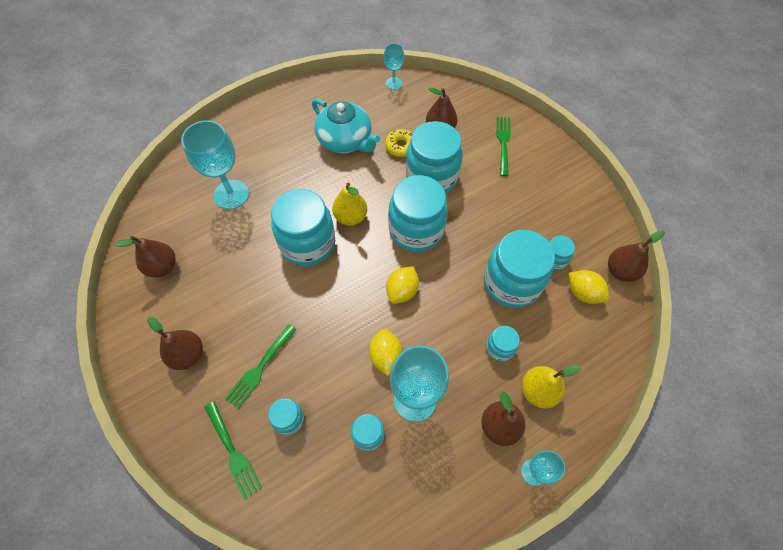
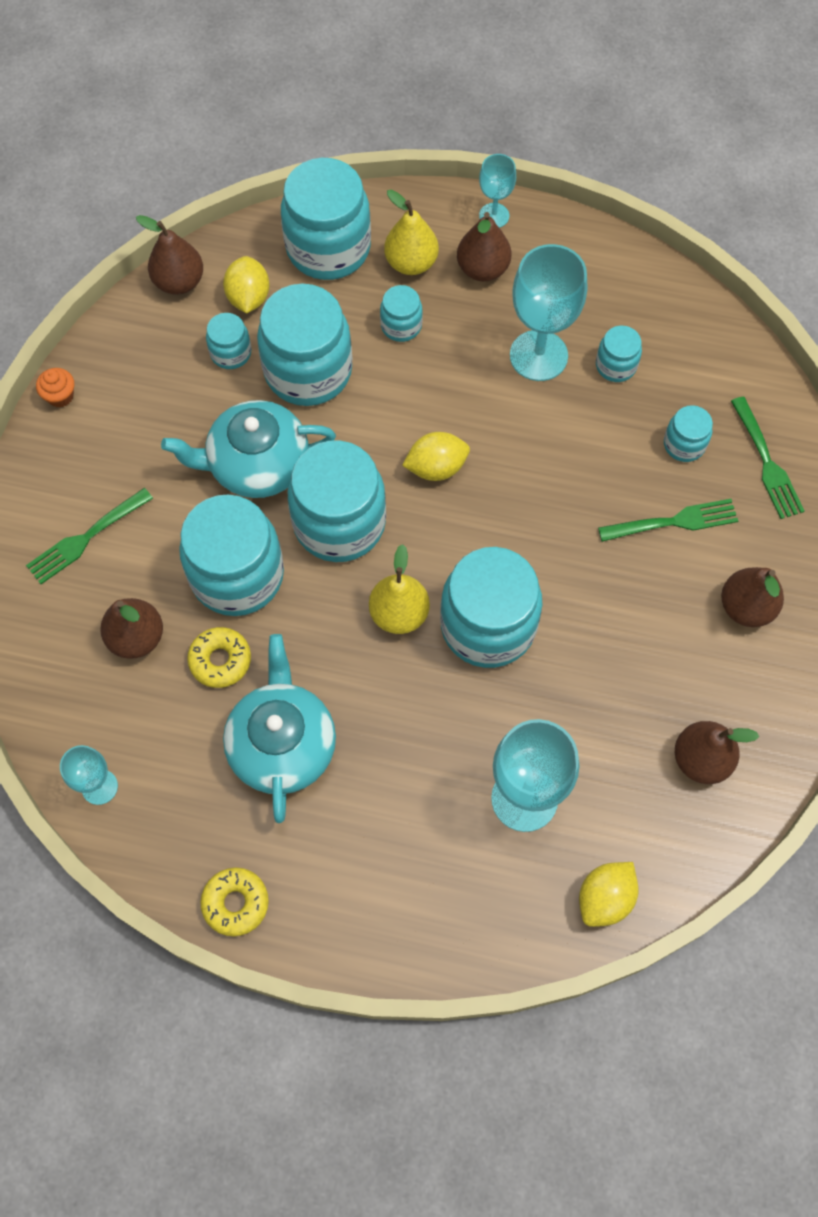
camera: 135 degrees left, 5 degrees up
(233, 452) = (766, 462): green fork -> green fork turned 150 degrees clockwise
(309, 90) = (235, 903): none -> yellow donut
(385, 356) = (526, 418): yellow lemon -> yellow lemon (605, 898)
(479, 223) = (257, 464): none -> turquoise teapot
(585, 357) = (328, 248): none -> turquoise jar
(589, 180) = (60, 396): none -> orange cupcake

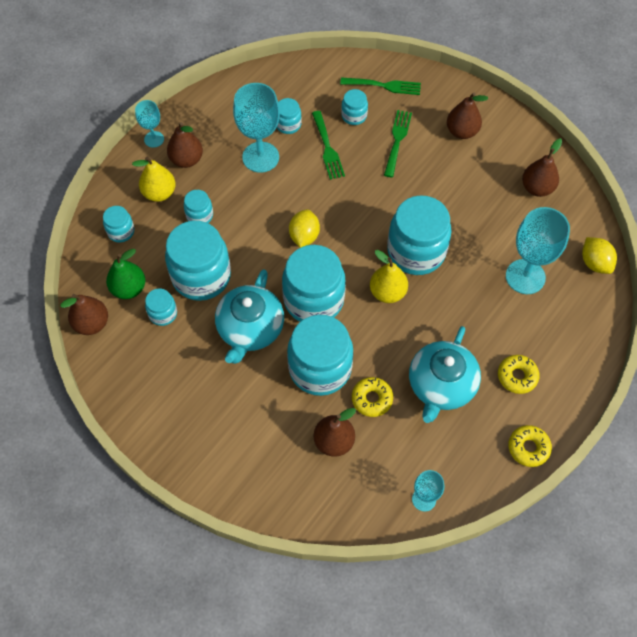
camera: 65 degrees left, 5 degrees down
(60, 396) = (134, 426): orange cupcake -> none
(86, 538) = (249, 447): green fork -> green fork (327, 148)
(248, 297) = (129, 288): yellow lemon -> green pear
(282, 744) = (441, 385): turquoise teapot -> turquoise teapot turned 90 degrees counterclockwise
(328, 248) = (121, 231): turquoise jar -> turquoise jar, size x0.47
(345, 846) = (517, 376): none -> yellow donut

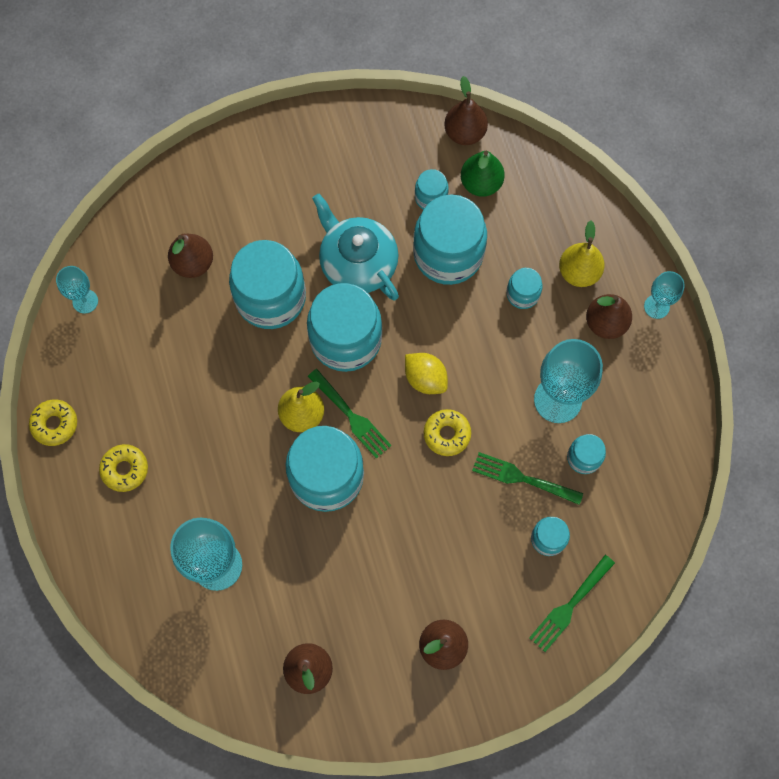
camera: 125 degrees right, 10 degrees up
(121, 231) = (554, 211): turquoise jar -> none
(372, 399) = (206, 322): yellow donut -> yellow donut (447, 434)
(397, 140) = (480, 562): green fork -> green fork (351, 416)
(441, 385) = (171, 393): turquoise teapot -> none
(595, 263) = (177, 653): yellow lemon -> none

